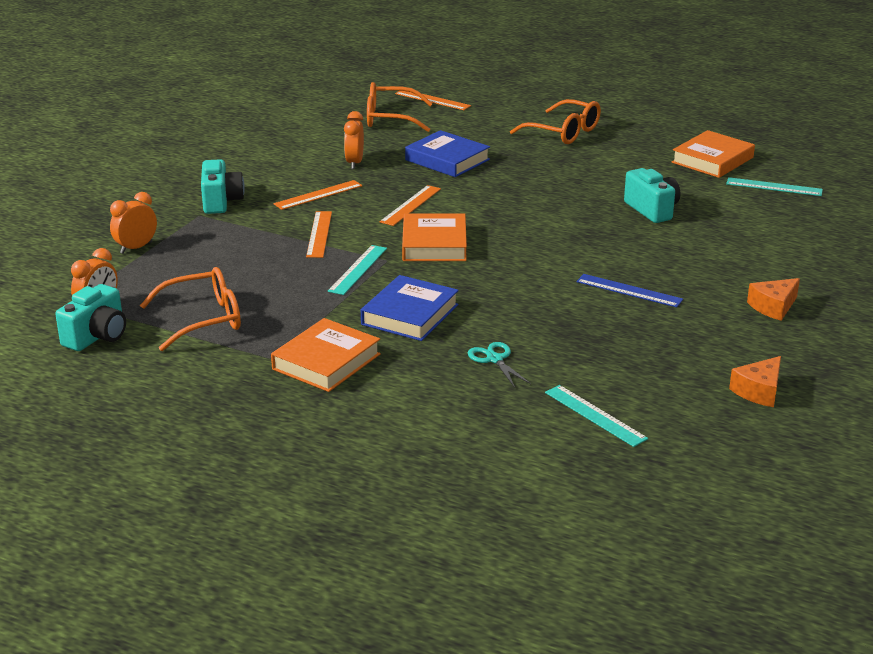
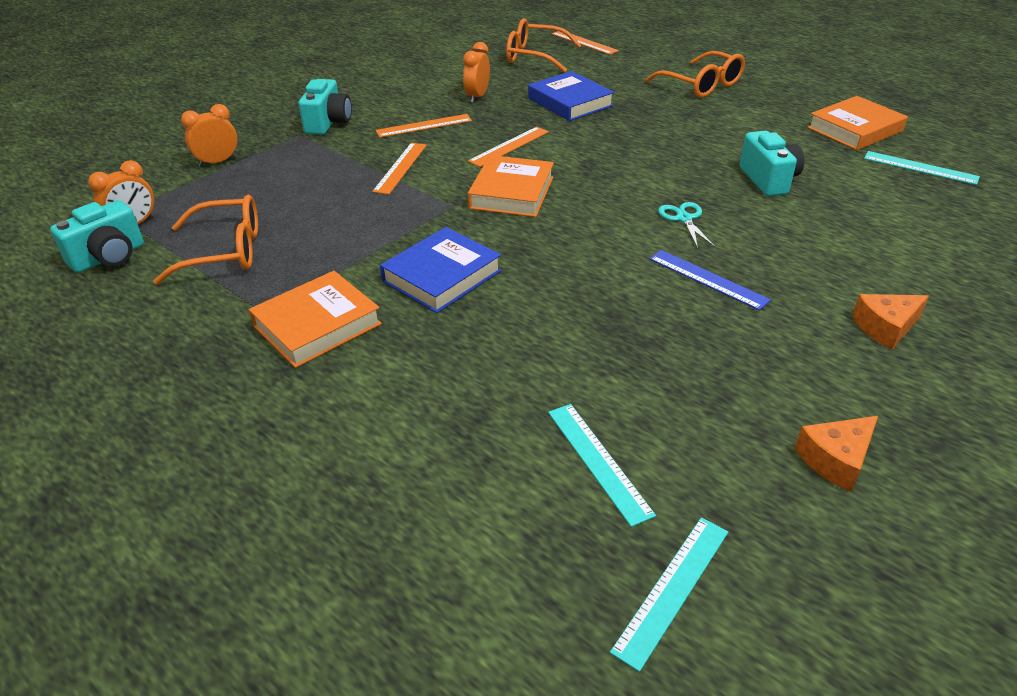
camera: 15 degrees right, 10 degrees up
(358, 269) = (416, 213): turquoise ruler -> turquoise ruler (672, 589)
(494, 359) = (508, 352): turquoise scissors -> turquoise scissors (684, 219)

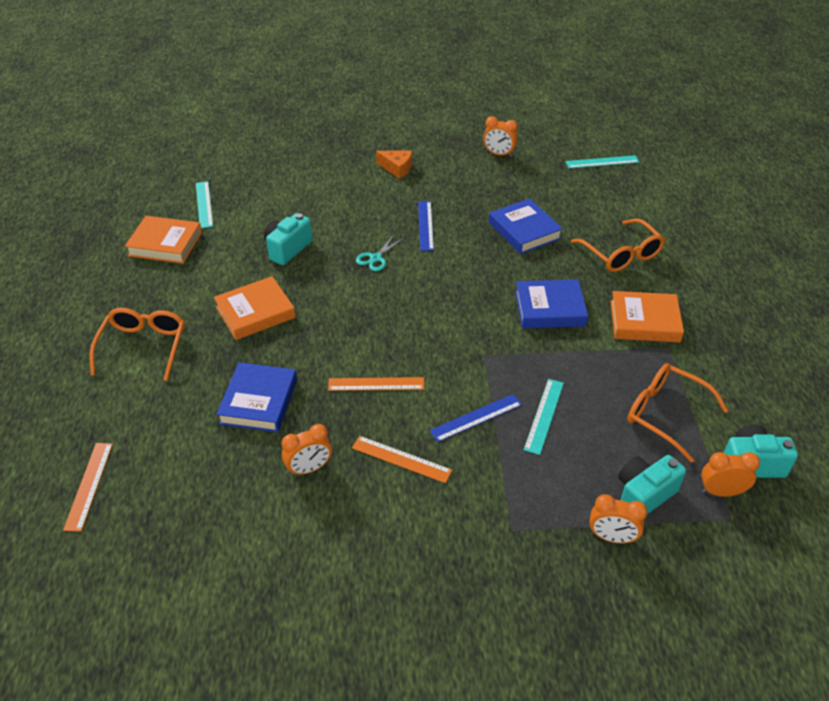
camera: 135 degrees left, 5 degrees up
(328, 123) = (472, 529): turquoise camera -> turquoise camera (644, 495)
(400, 167) = (476, 417): orange ruler -> blue ruler
(512, 193) = (435, 340): orange book -> orange book (255, 312)
(534, 56) = (167, 498): orange glasses -> orange glasses (621, 254)
(595, 348) = (524, 230): none -> blue book
(598, 461) = (580, 198): turquoise ruler -> turquoise ruler (544, 415)
(836, 460) = (498, 154): orange cheese -> orange clock

